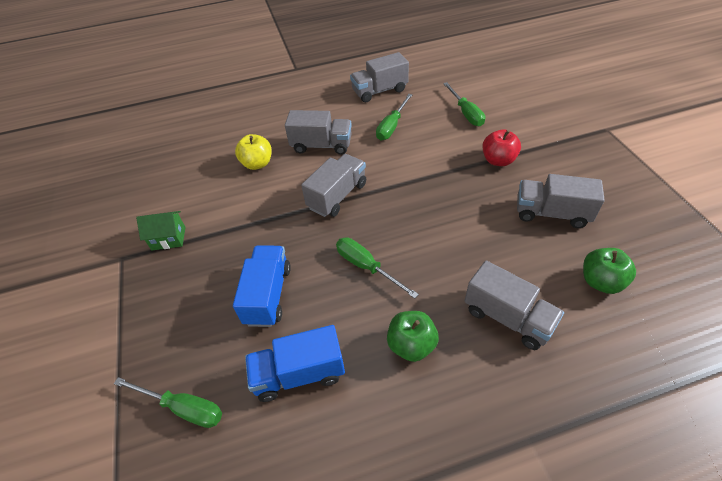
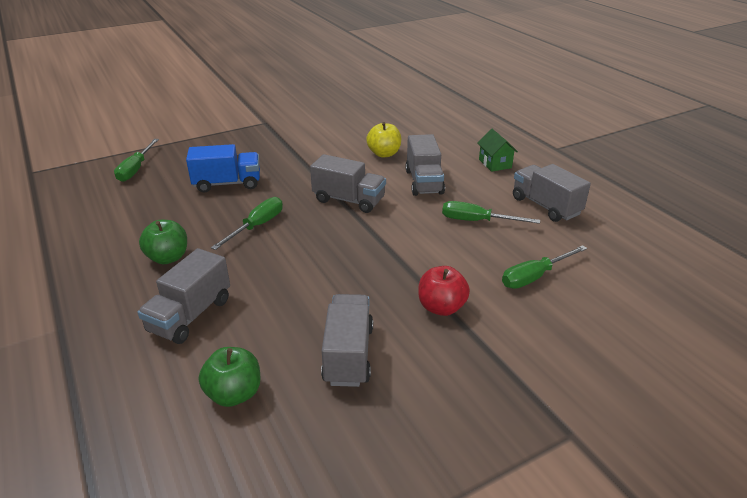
camera: 75 degrees right, 15 degrees down
(168, 238) = (285, 134): green house -> green house (495, 163)
(299, 374) = (152, 208): blue truck -> none

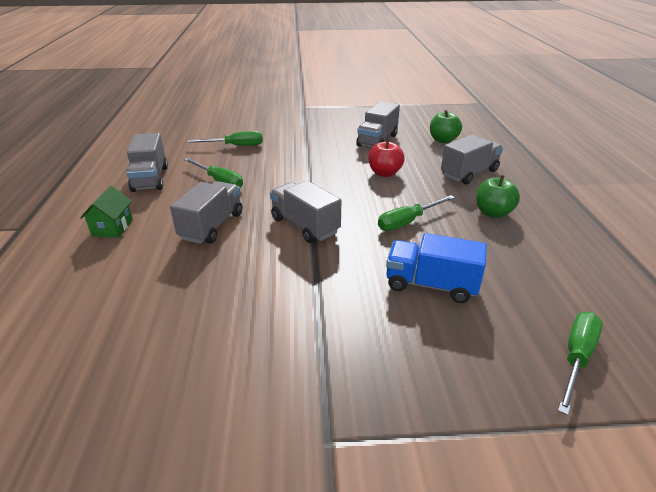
camera: 155 degrees left, 0 degrees up
(384, 154) = (205, 278): yellow apple -> none
(441, 307) = (309, 146): red apple -> red apple (384, 173)

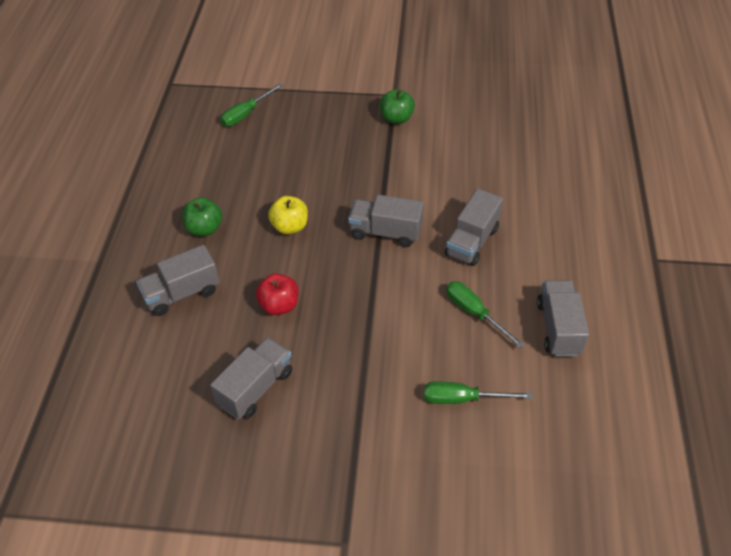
camera: 170 degrees left, 15 degrees up
(112, 228) = (565, 250): green house -> none
(305, 226) = (385, 232): grey truck -> grey truck turned 135 degrees clockwise
(407, 222) = (290, 227): green screwdriver -> yellow apple
(431, 285) = (303, 165): blue truck -> none
(443, 140) = (162, 376): green apple -> green apple (396, 119)

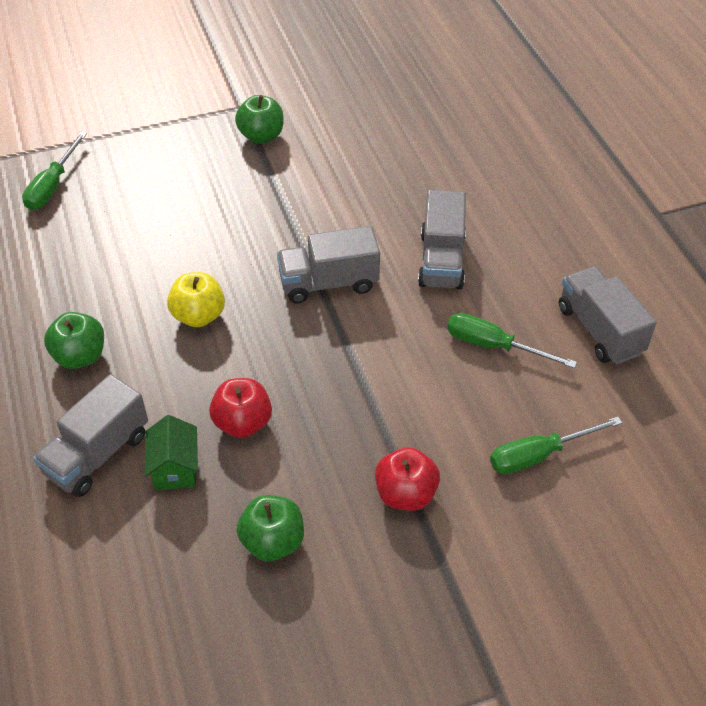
camera: 25 degrees left, 0 degrees up
(222, 319) = (175, 468): none -> green house
(256, 388) = (273, 542): grey truck -> green apple
(357, 390) = (405, 494): none -> red apple

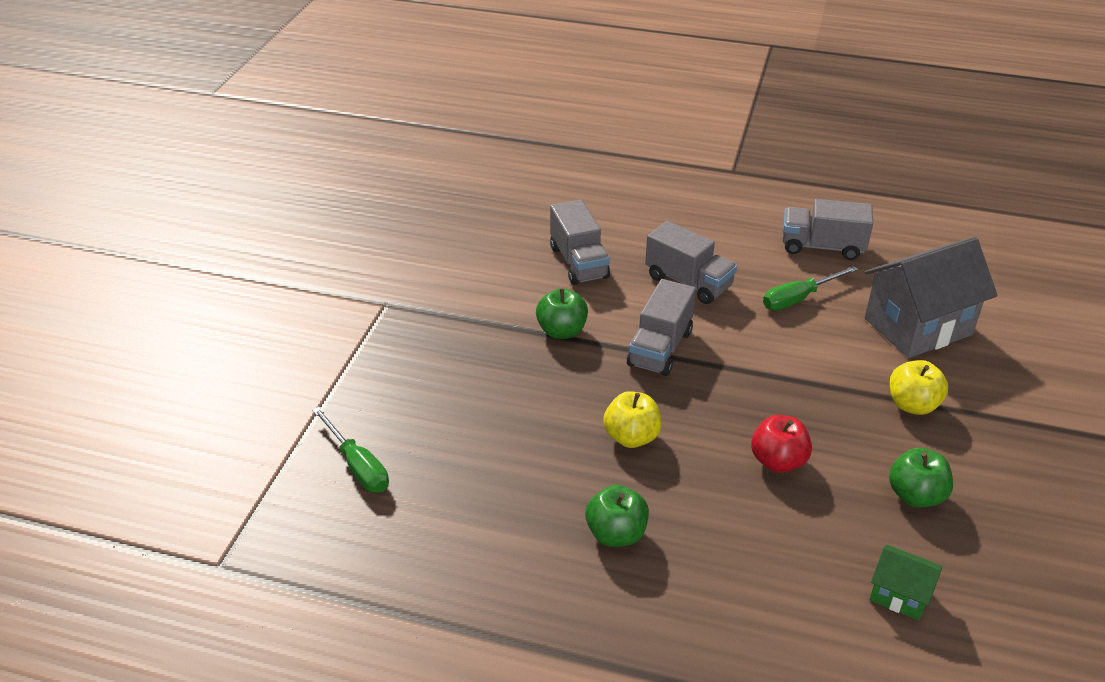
camera: 55 degrees left, 10 degrees down
(97, 454) = (748, 567): grey truck -> grey truck (578, 262)
(175, 468) = (800, 522): green house -> green house (899, 595)
(261, 136) = (440, 308): green apple -> green apple (562, 331)
(405, 494) = (912, 405): red apple -> yellow apple
(539, 455) = (918, 326): green screwdriver -> grey house

